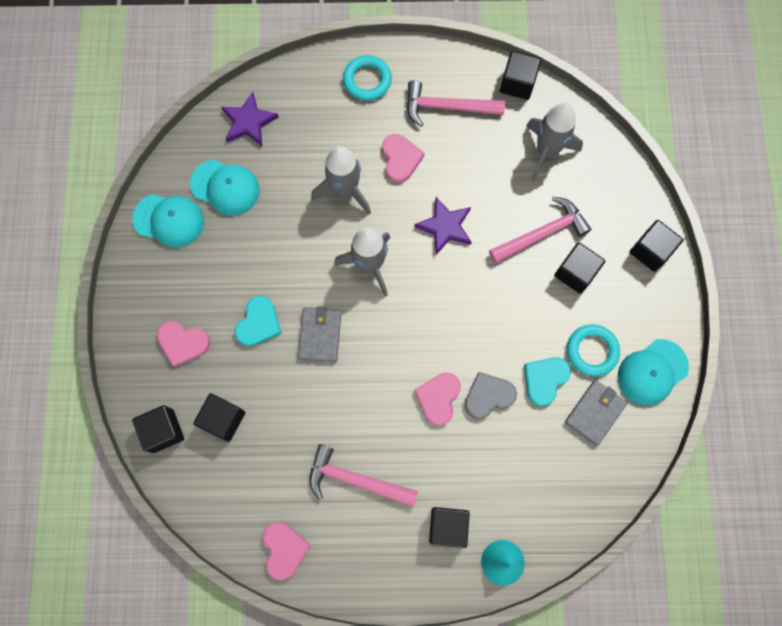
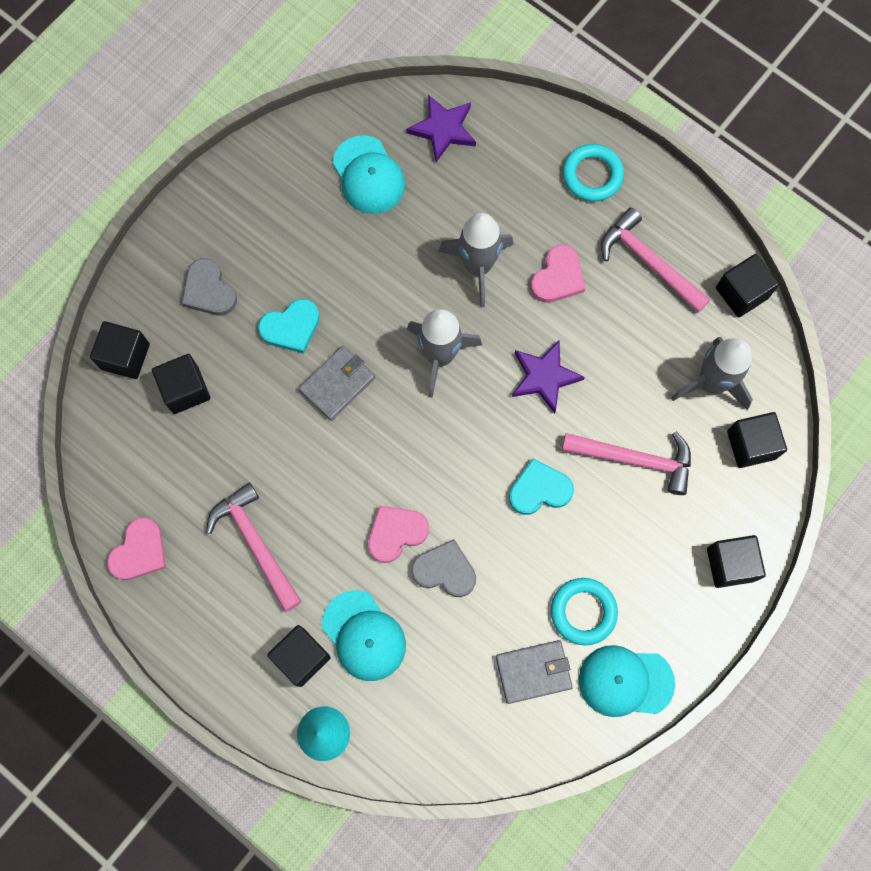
camera: 40 degrees right, 0 degrees up
(169, 220) = (291, 166): turquoise cap -> turquoise cap (364, 636)
(183, 343) = (209, 290): pink heart -> grey heart
(545, 379) = (512, 600): turquoise heart -> turquoise heart (539, 489)
(575, 273) = (634, 524): black cube -> black cube (751, 445)

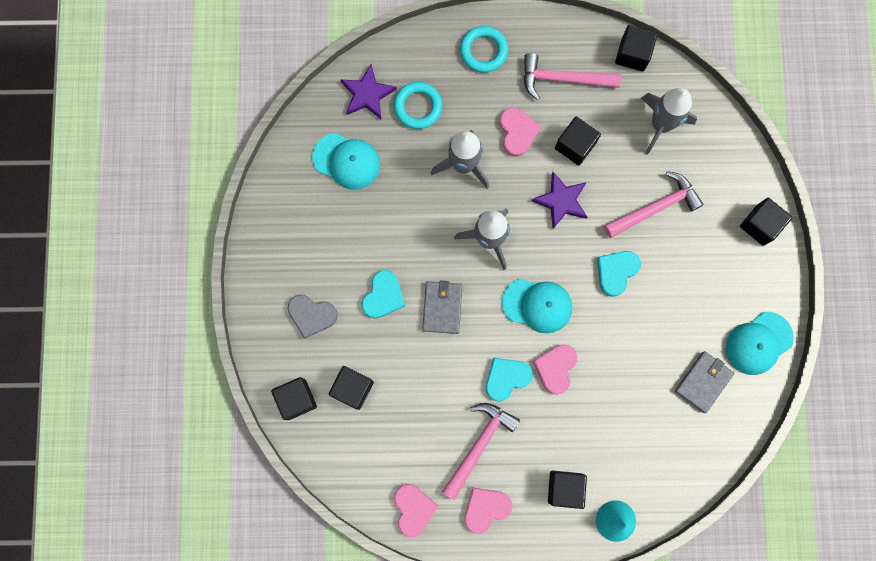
camera: 40 degrees left, 5 degrees up
(208, 610) = (486, 508): none -> pink heart
(255, 544) = (479, 445): pink hammer -> pink hammer turned 105 degrees clockwise
(339, 502) = (506, 378): none -> turquoise heart
(364, 636) = (589, 444): turquoise cap -> turquoise cap (537, 305)
(445, 570) = (603, 366): grey heart -> none
(583, 612) = (701, 323): turquoise ring -> turquoise ring (418, 107)
(751, 445) = (713, 143): black cube -> black cube (575, 145)

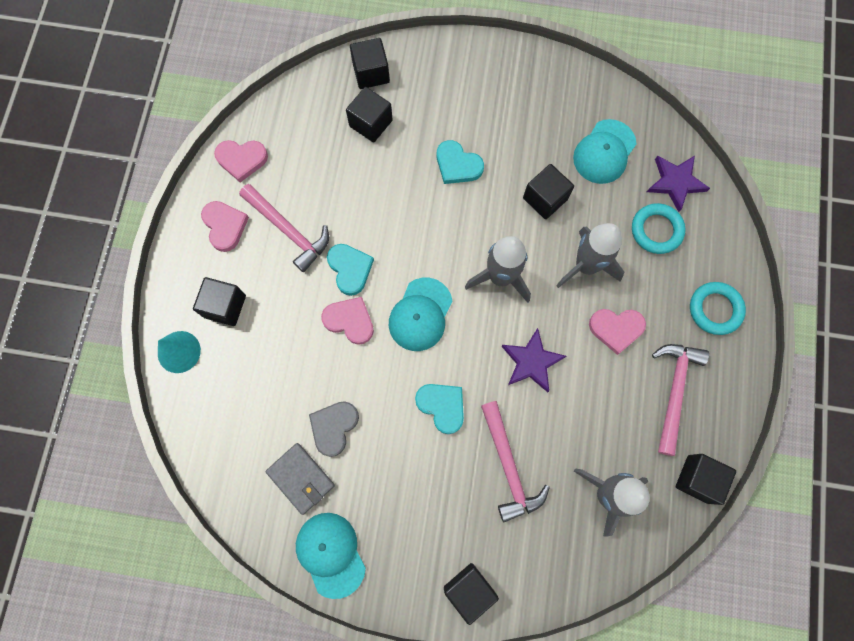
camera: 100 degrees right, 5 degrees down
(312, 315) = (450, 97): grey heart -> grey heart (334, 427)
(442, 307) = (435, 219): grey wallet -> none
(575, 145) = (593, 389): black cube -> black cube (545, 199)

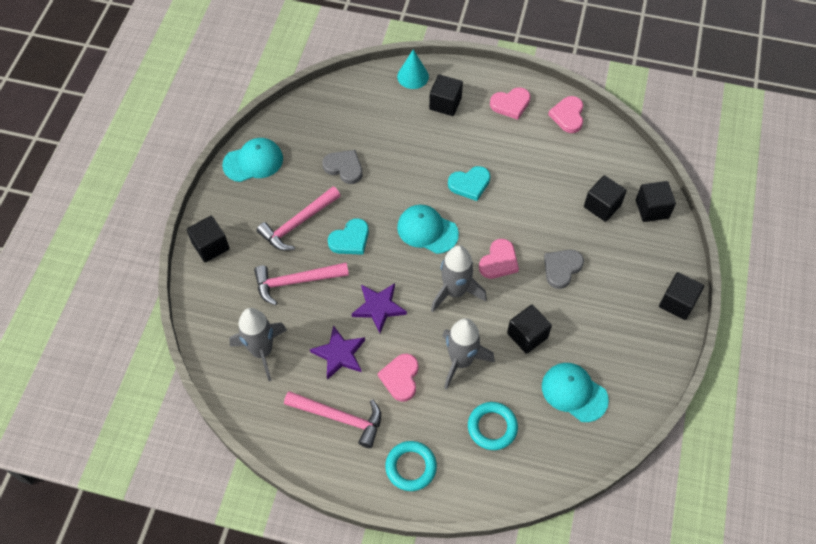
camera: 95 degrees right, 15 degrees down
(288, 230) = (505, 145): pink hammer -> pink hammer (298, 223)
(301, 478) = (309, 146): grey wallet -> none
(350, 321) = (426, 182): pink heart -> pink heart (499, 261)
(457, 165) = (561, 268): turquoise heart -> grey heart
(675, 182) = (541, 453): purple star -> purple star (339, 354)
(697, 479) = (262, 424): black cube -> black cube (677, 302)

